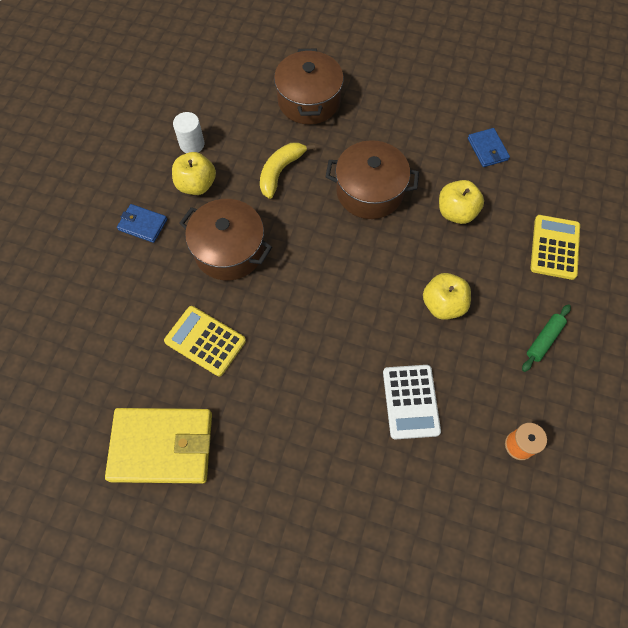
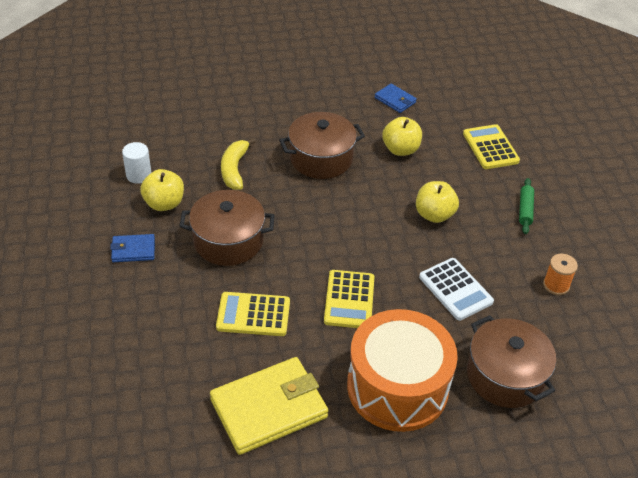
camera: 30 degrees left, 20 degrees down
(288, 482) = (397, 387): none -> orange drum
(301, 365) = (349, 300): none -> yellow calculator
(309, 101) = (224, 111): brown pot -> brown pot (505, 376)

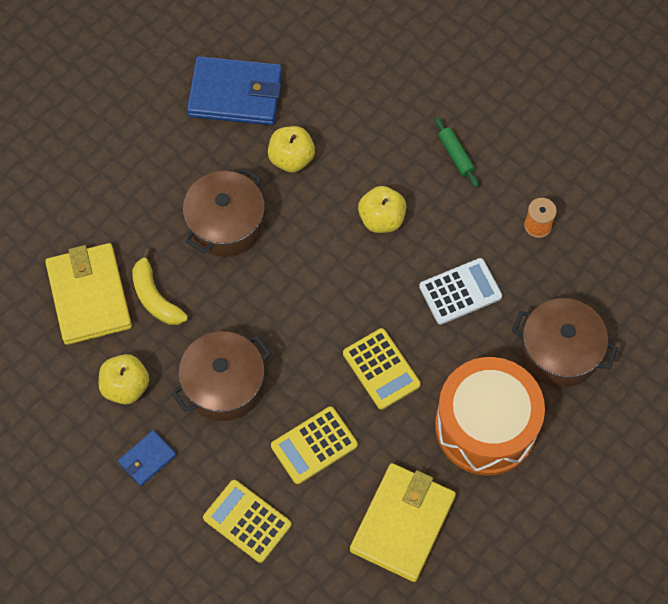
camera: 35 degrees left, 20 degrees up
(139, 175) = (69, 372): white cylinder -> none
(194, 145) = (89, 296): none -> yellow wallet
(395, 100) = (235, 94): blue wallet -> blue wallet, size x2.04
(455, 289) = (460, 291): white calculator -> white calculator turned 45 degrees counterclockwise
(490, 147) = (372, 96): yellow calculator -> yellow calculator (247, 521)

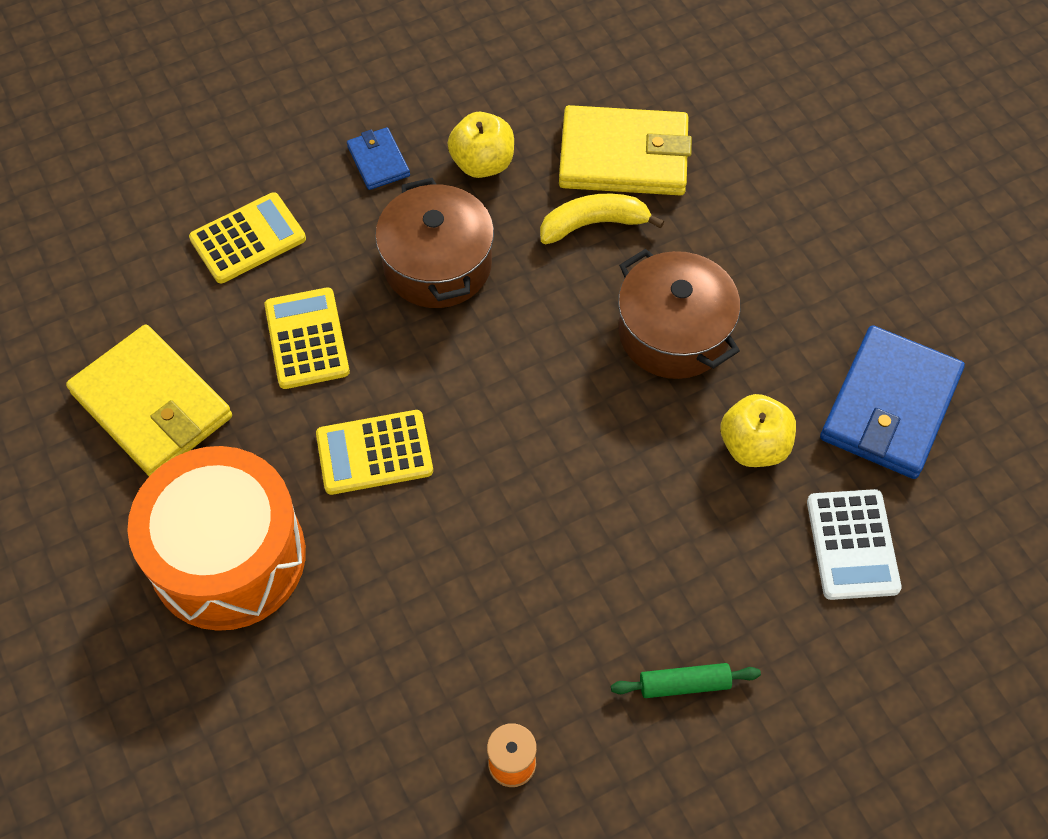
camera: 110 degrees right, 5 degrees down
(381, 219) = (609, 534): yellow apple -> none
(460, 291) = (446, 601): white calculator -> white calculator (852, 545)
(559, 351) = (289, 707): brown pot -> none

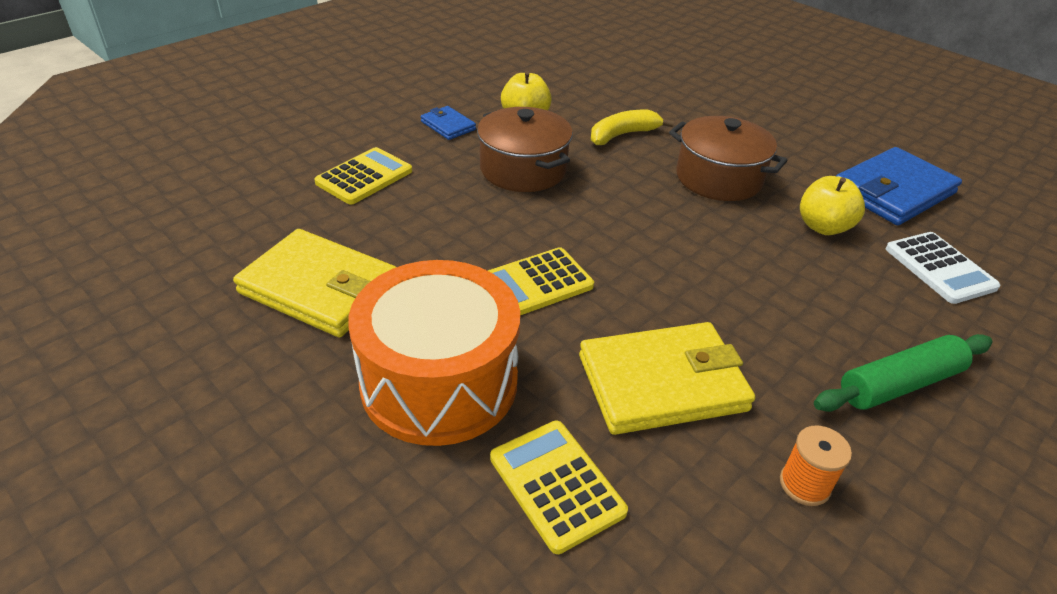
camera: 20 degrees left, 20 degrees down
(306, 339) = (441, 224): yellow calculator -> yellow calculator (556, 485)
(624, 156) = (620, 103): yellow wallet -> yellow wallet (662, 383)
(684, 684) = (899, 384): green rolling pin -> green rolling pin, size x1.62
(889, 406) = (892, 191): blue wallet -> blue wallet turned 45 degrees clockwise

